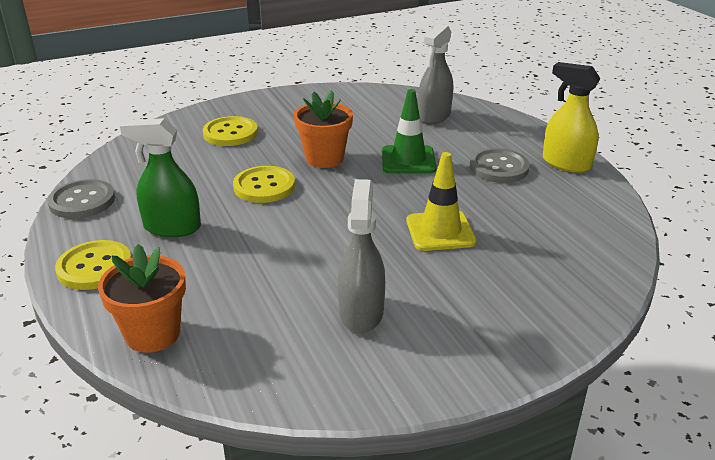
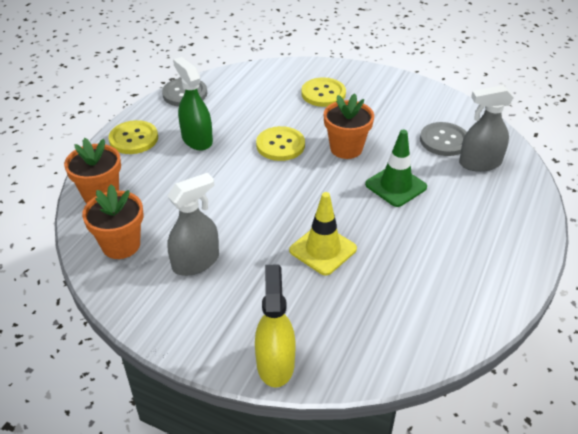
camera: 50 degrees right, 10 degrees up
(263, 355) = (121, 245): none -> orange flower pot
(498, 168) = (448, 235): grey button -> grey button (444, 140)
(566, 163) = (507, 270): yellow spray bottle -> yellow spray bottle (275, 363)

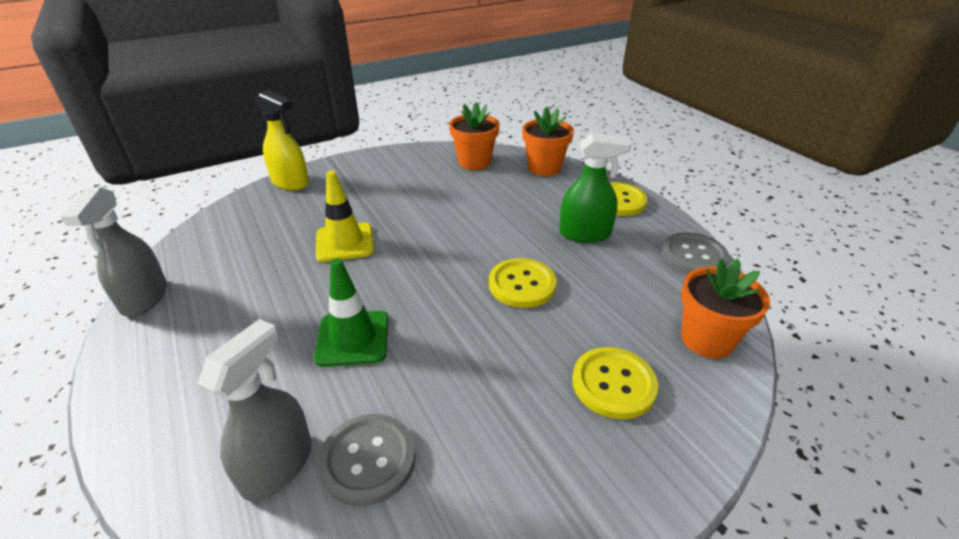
camera: 125 degrees right, 5 degrees down
(196, 262) = (417, 183): grey spray bottle -> grey spray bottle (144, 298)
(346, 148) = (462, 335): orange flower pot -> orange flower pot (706, 339)

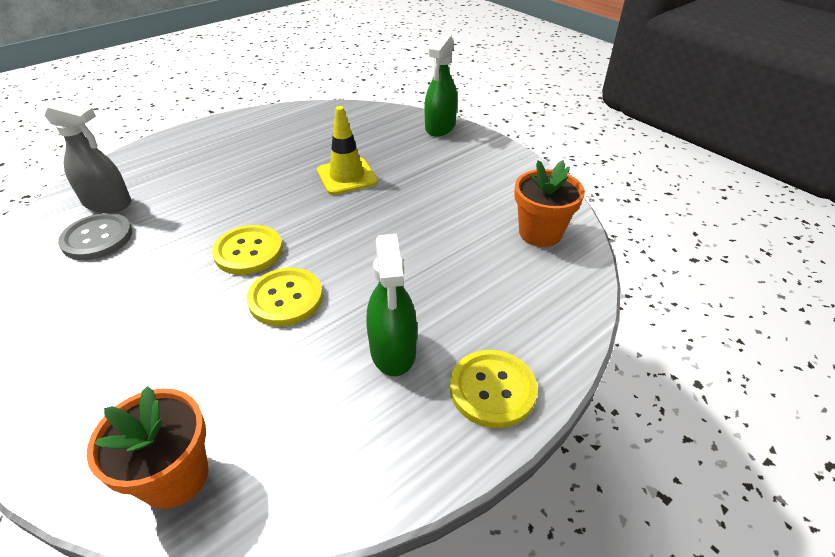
camera: 80 degrees right, 5 degrees up
(144, 298) = (271, 114): grey spray bottle -> none
(290, 182) = (440, 127): yellow spray bottle -> green spray bottle
(353, 338) = (218, 207): green traffic cone -> none
(544, 168) = (558, 300): orange flower pot -> none
(613, 384) = (127, 377): yellow button -> yellow button (248, 251)
(693, 256) = (356, 484): grey button -> none

